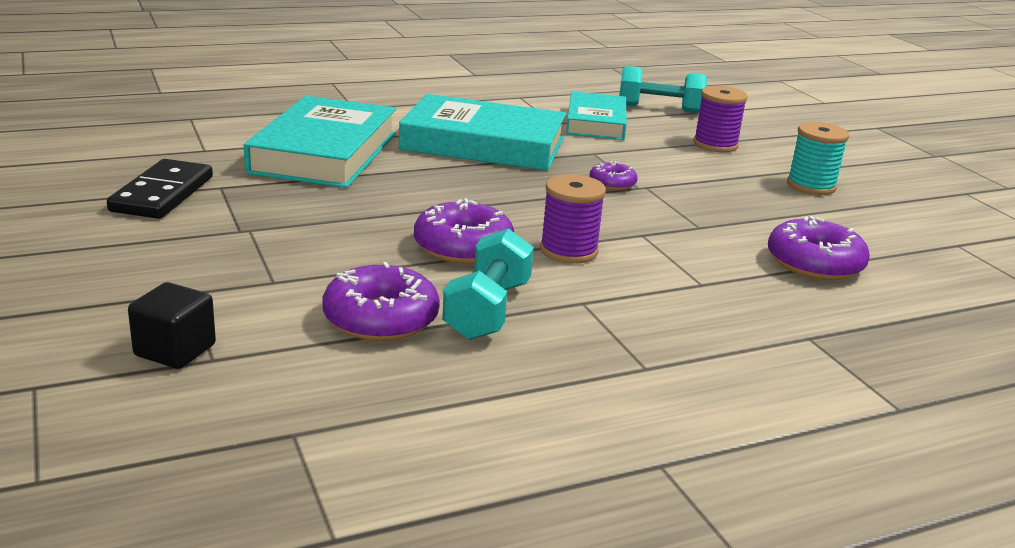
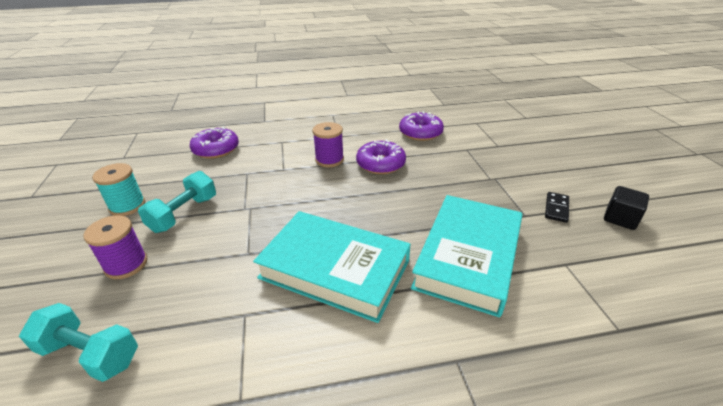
camera: 165 degrees left, 10 degrees up
(162, 194) = (556, 208): black domino -> black domino, size x0.59
(175, 350) = (490, 125): black cube -> black cube (620, 218)
(487, 310) = (379, 134): turquoise dumbbell -> turquoise dumbbell (184, 214)
(596, 122) = (199, 314): turquoise book -> none
(612, 183) = (264, 212): purple donut -> none

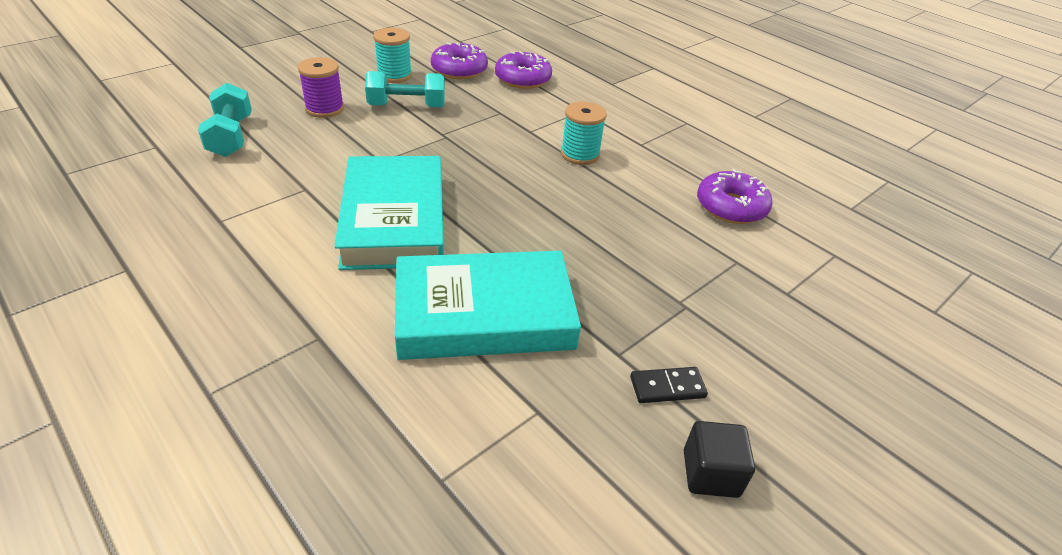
camera: 55 degrees right, 5 degrees up
(329, 160) = (580, 154): purple spool -> turquoise spool
(380, 164) = (612, 194): purple donut -> purple donut (459, 70)

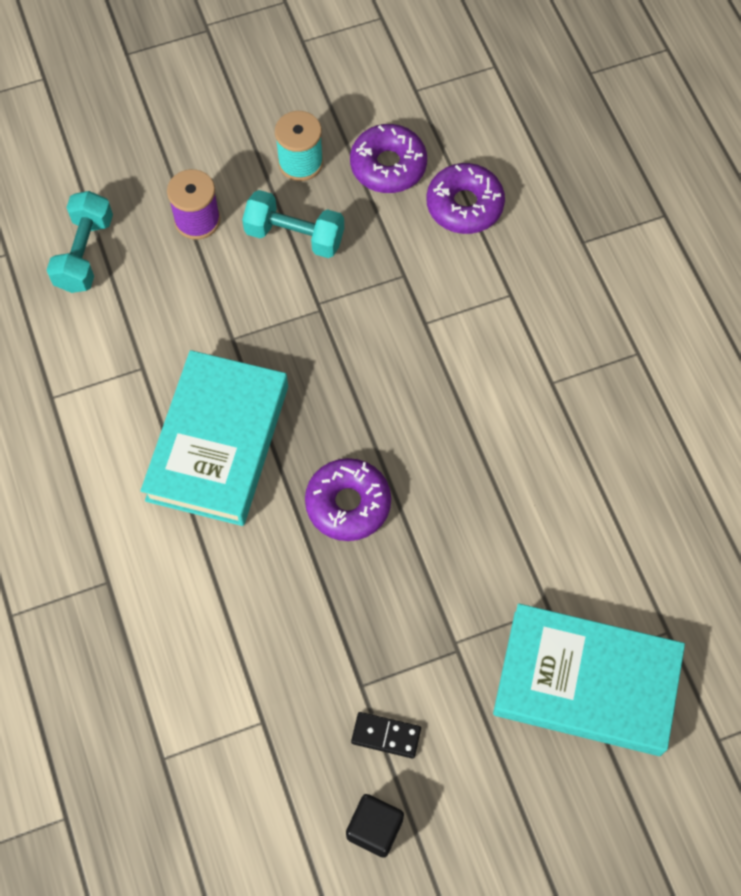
camera: 25 degrees right, 25 degrees up
(484, 313) = (260, 598): turquoise book -> turquoise book (586, 682)
(580, 154) = (465, 384): turquoise spool -> none
(731, 207) = (596, 524): purple donut -> purple donut (348, 504)

